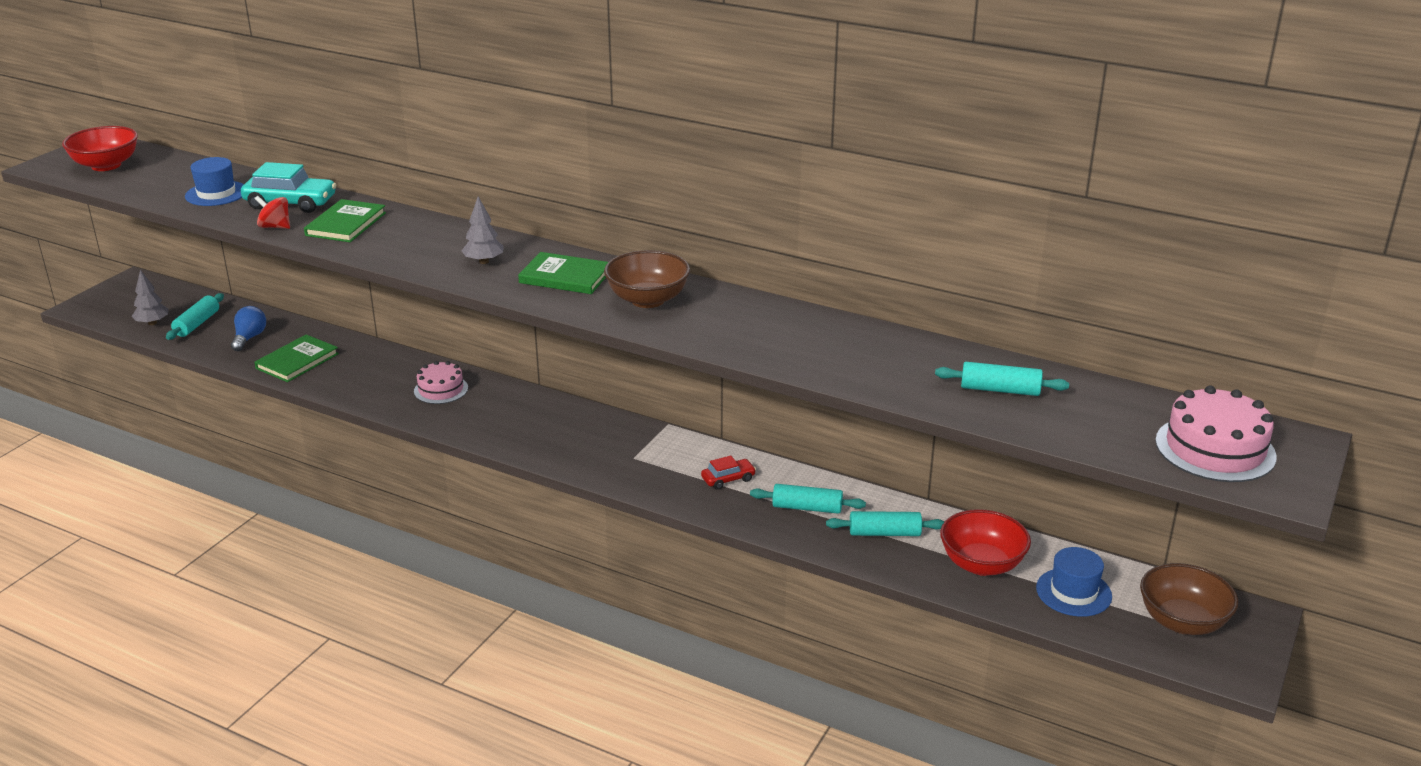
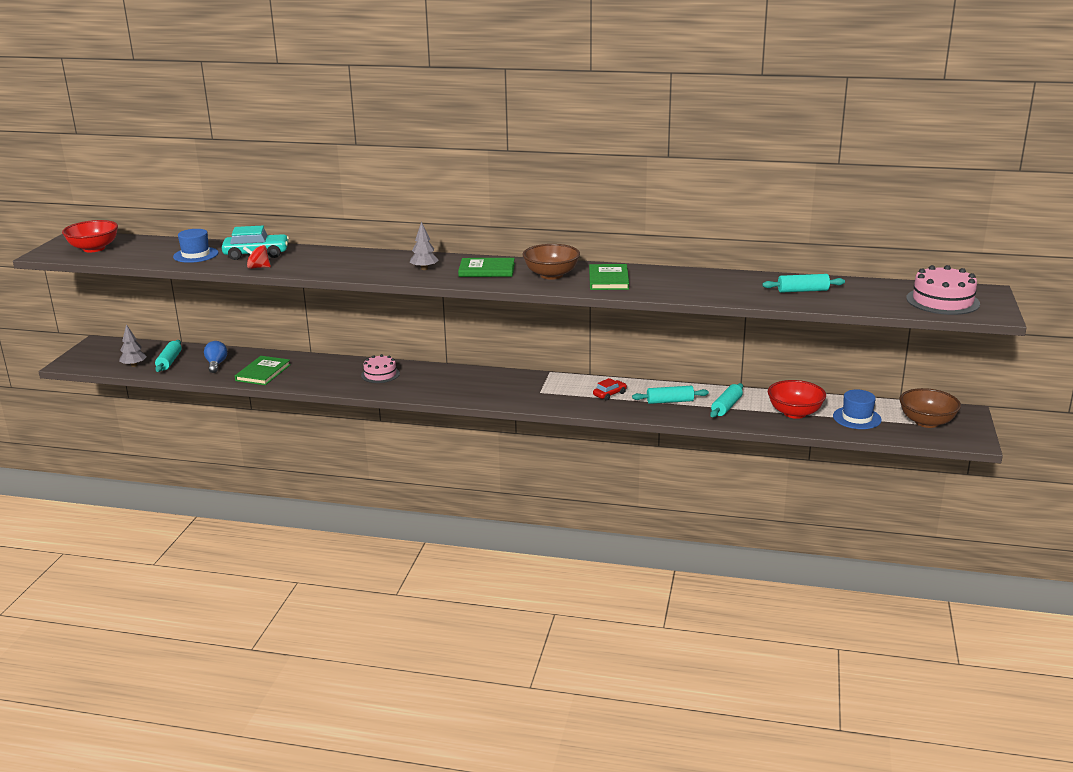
camera: 15 degrees left, 5 degrees down
(346, 224) = (308, 260): green book -> green book (608, 280)
(884, 533) = (726, 407): turquoise rolling pin -> turquoise rolling pin turned 45 degrees counterclockwise

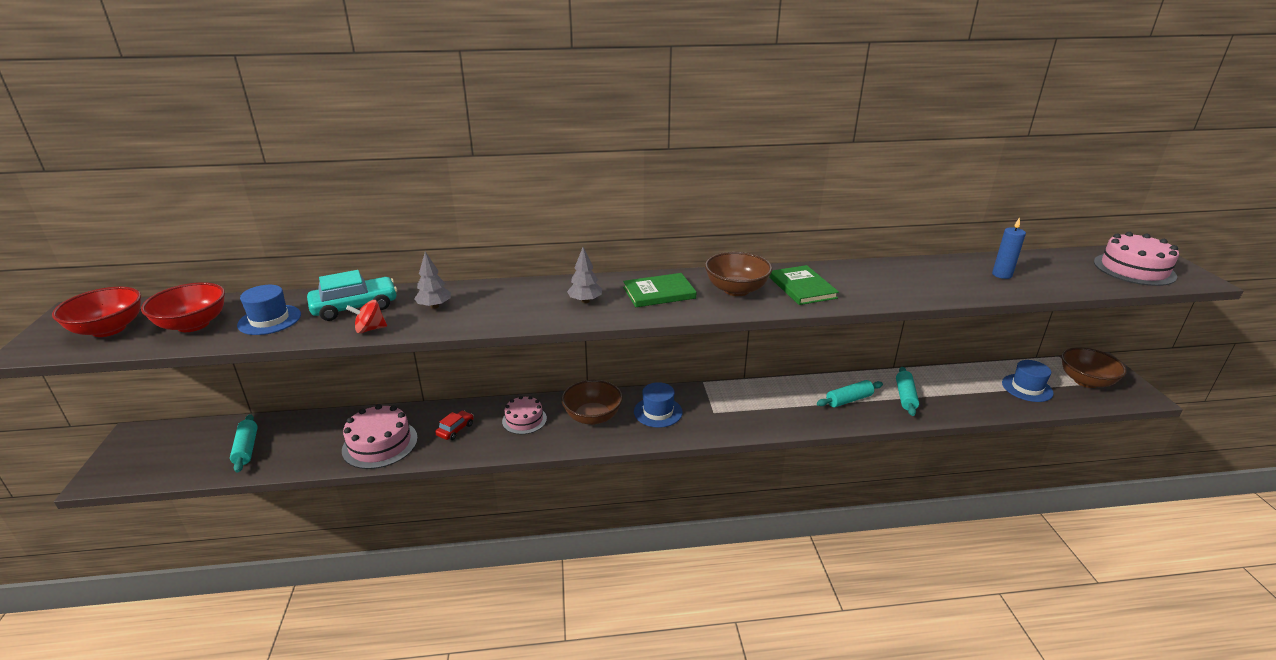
camera: 20 degrees left, 5 degrees up
(134, 365) = (198, 464): grey tree -> grey tree (434, 306)
(216, 364) = (312, 442): blue light bulb -> none
(263, 373) = (380, 444): green book -> pink cake
(436, 380) = (592, 417): none -> brown bowl
(492, 385) = (658, 412): none -> blue hat
(609, 394) = (785, 402): red car -> red car (455, 429)
(794, 413) = (970, 392): red bowl -> red bowl (193, 324)
(803, 291) = (1002, 275): turquoise rolling pin -> blue candle

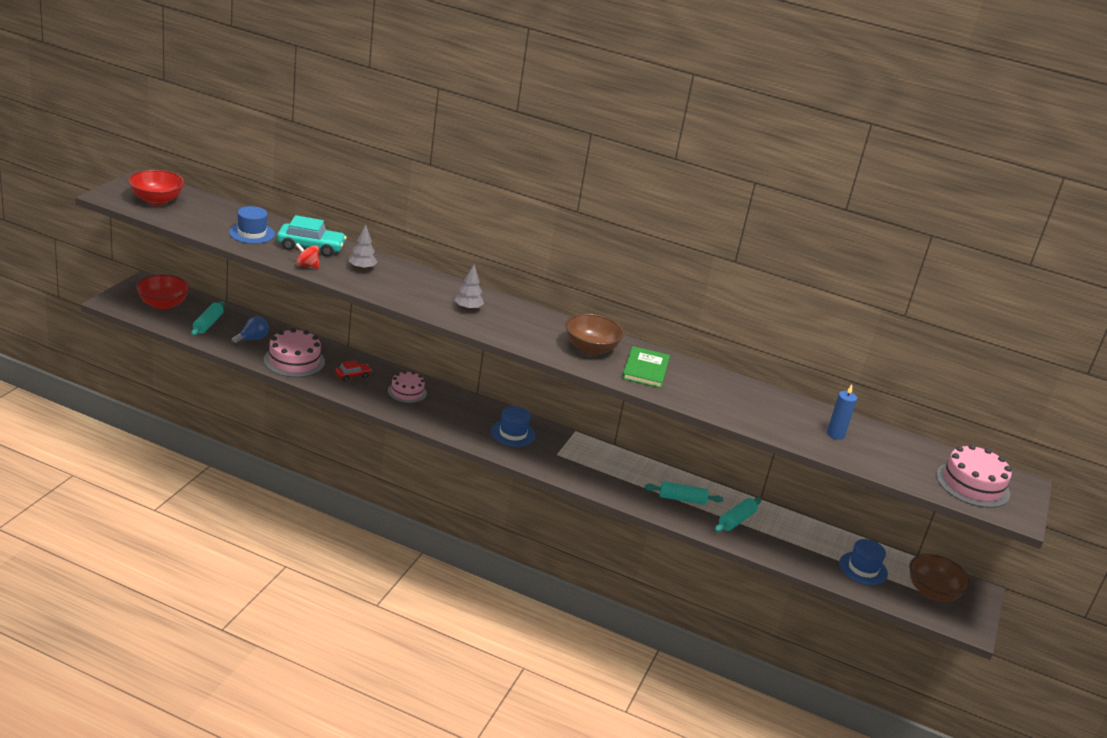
camera: 25 degrees right, 0 degrees up
(193, 324) = (205, 217): red bowl -> red bowl (163, 304)
(312, 442) = (251, 339): none -> blue light bulb
(592, 417) = (459, 413): brown bowl -> none
(659, 293) = (529, 326): green book -> none

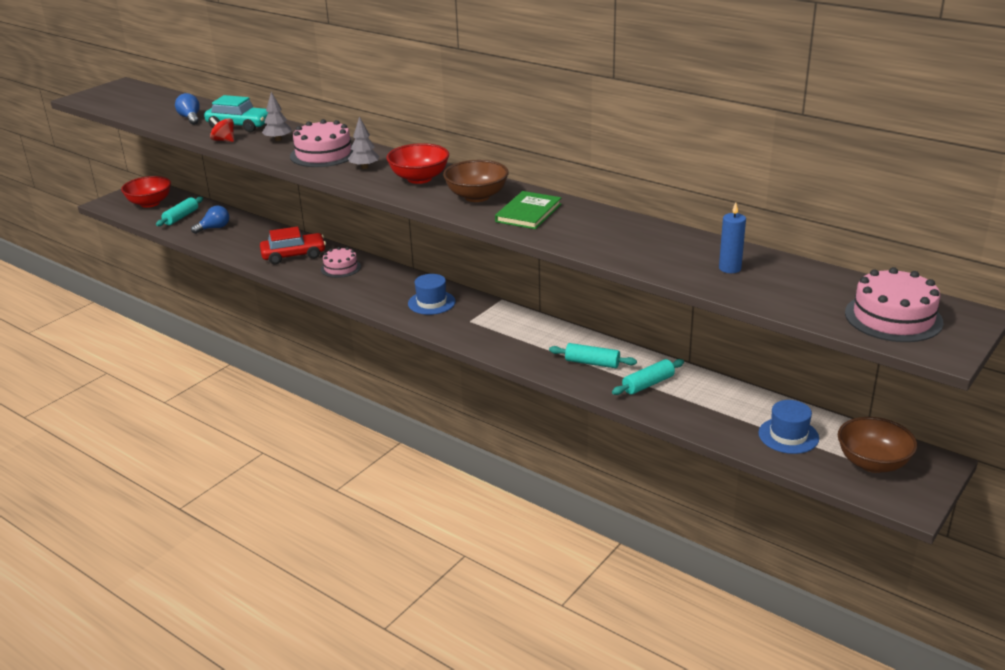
camera: 20 degrees right, 0 degrees up
(156, 200) = (121, 98): red bowl -> red bowl (419, 178)
(251, 233) = (190, 118): blue hat -> blue light bulb
(294, 361) = (244, 244): pink cake -> pink cake (323, 154)
(352, 375) = (294, 255): red car -> red car, size x1.83

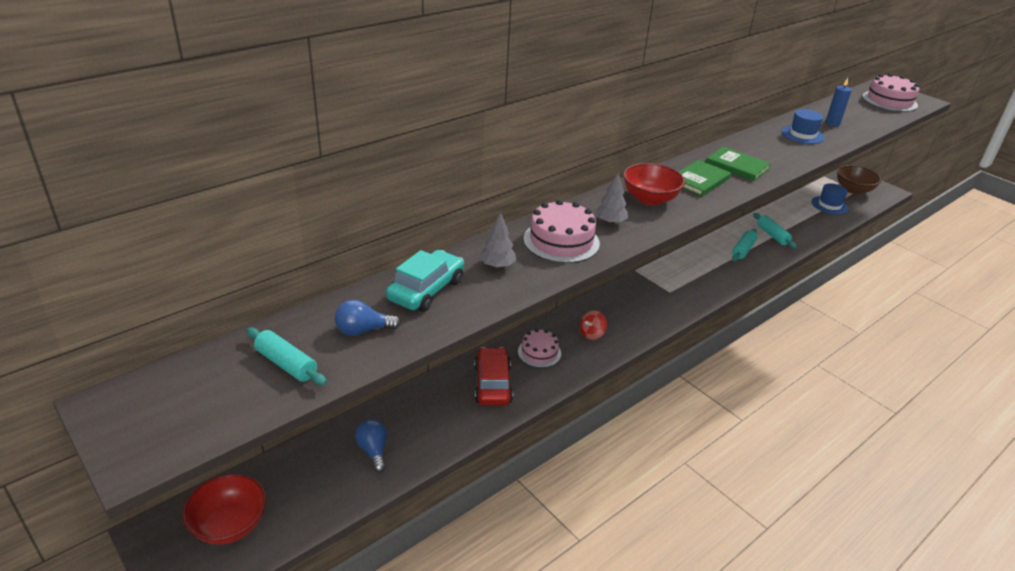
camera: 80 degrees left, 5 degrees up
(181, 217) = (312, 486): turquoise rolling pin -> turquoise rolling pin (286, 364)
(224, 140) = (477, 305): red spinning top -> red spinning top (592, 334)
(431, 302) = (632, 306): blue hat -> blue hat (802, 135)
(477, 196) = (699, 180): brown bowl -> green book

